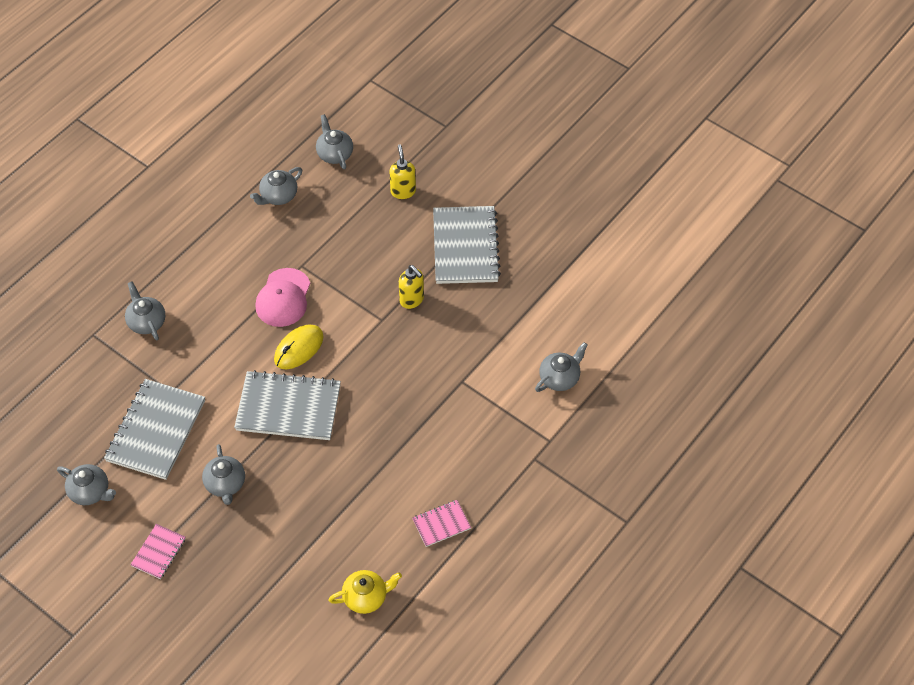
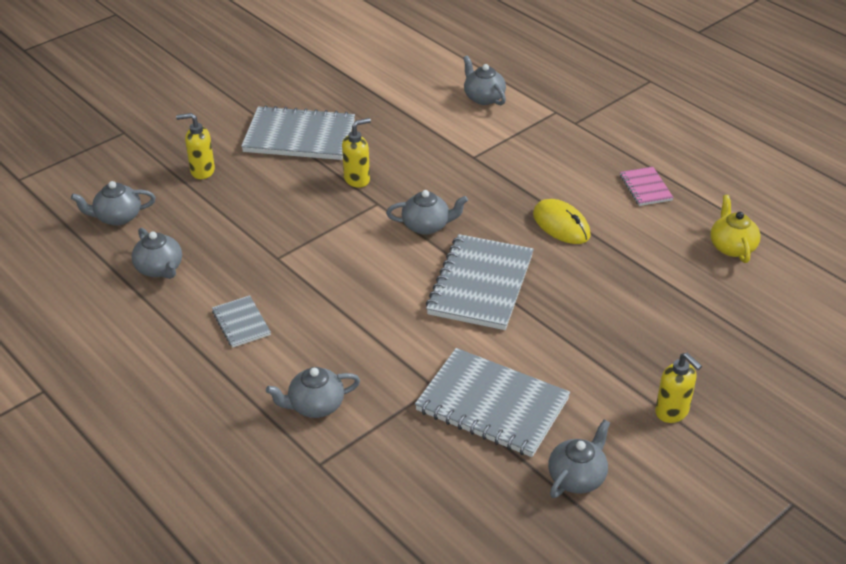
camera: 80 degrees left, 15 degrees down
(159, 552) = (672, 412): pink notebook -> yellow soap dispenser
(225, 259) = (241, 323): none -> grey notebook
(225, 484) = (579, 345): grey teapot -> grey teapot (427, 226)
(283, 298) = (320, 277): pink cap -> none
(299, 348) = (398, 270): yellow mouse -> yellow mouse (561, 225)

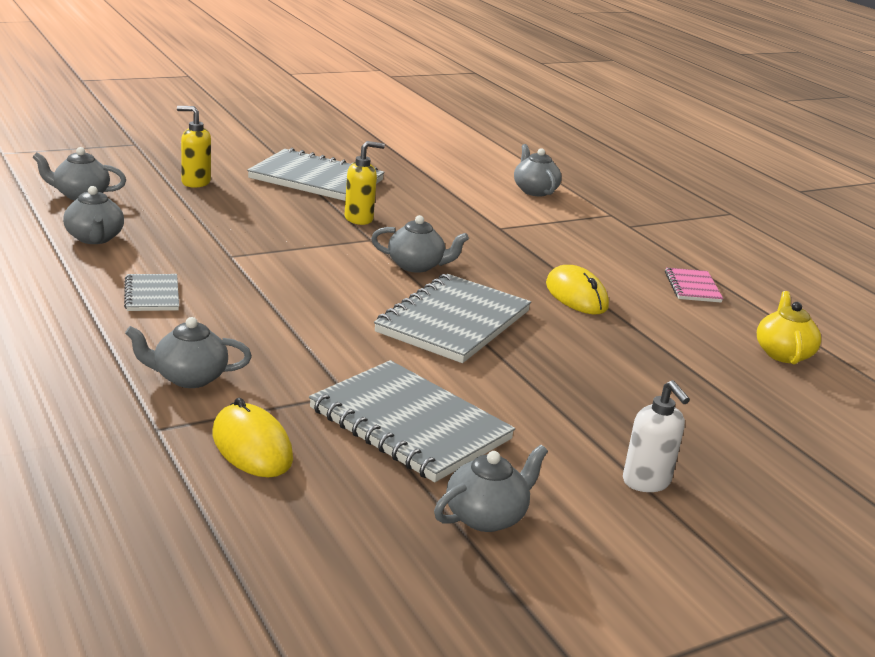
camera: 10 degrees right, 15 degrees down
(393, 460) = (252, 446): none -> yellow mouse
(672, 412) = (646, 482): yellow soap dispenser -> white soap dispenser

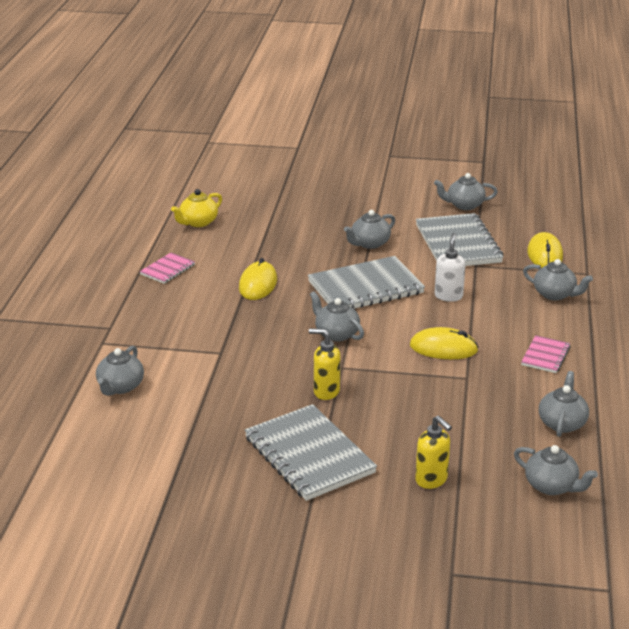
camera: 140 degrees left, 5 degrees up
(152, 295) = (545, 356): grey notebook -> pink notebook
(283, 277) = (443, 348): none -> yellow mouse
(533, 386) = (369, 243): none -> grey teapot
(646, 482) = (377, 197): white soap dispenser -> white soap dispenser (448, 296)

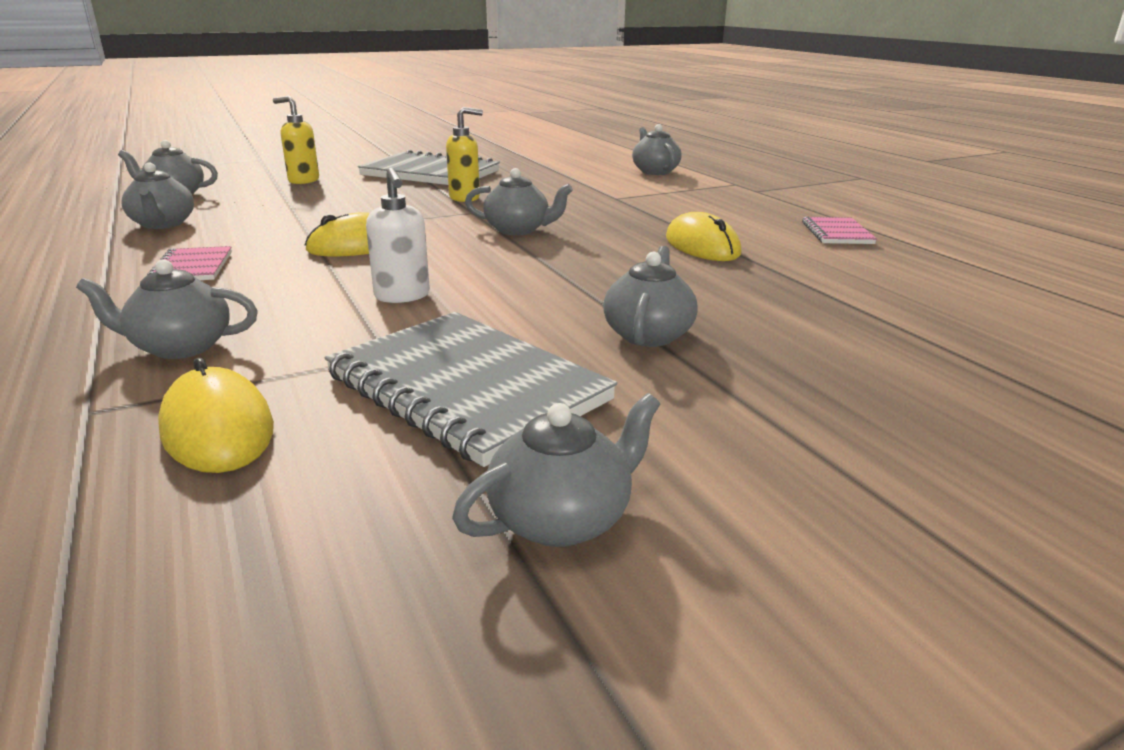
camera: 145 degrees right, 5 degrees down
(198, 222) = (968, 286): yellow teapot -> none
(365, 288) = (551, 275): grey notebook -> none

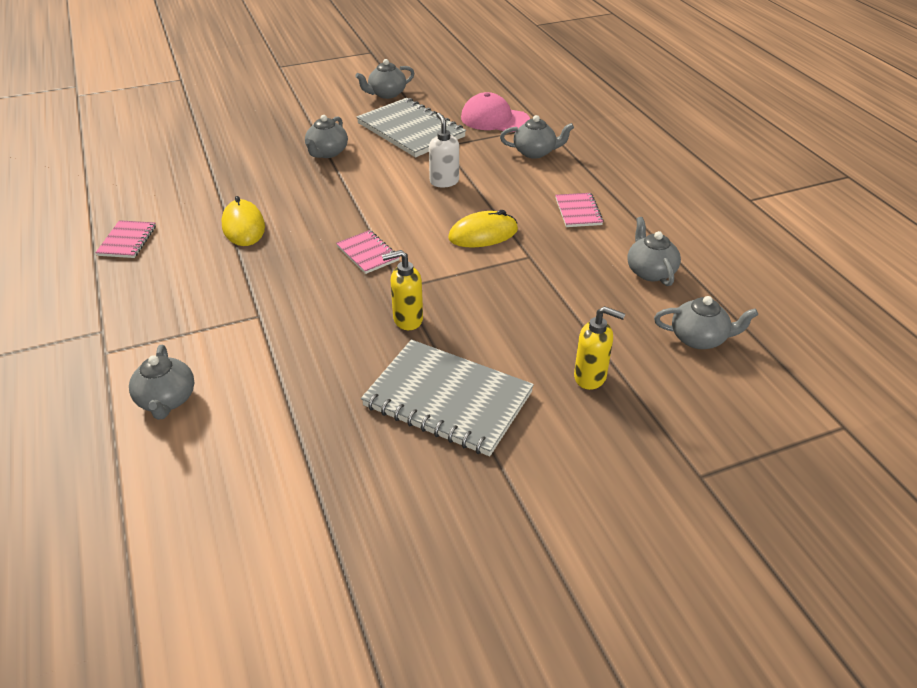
camera: 175 degrees left, 15 degrees up
(217, 428) = (494, 119): yellow mouse -> pink cap
(518, 230) = (367, 253): grey teapot -> pink notebook

